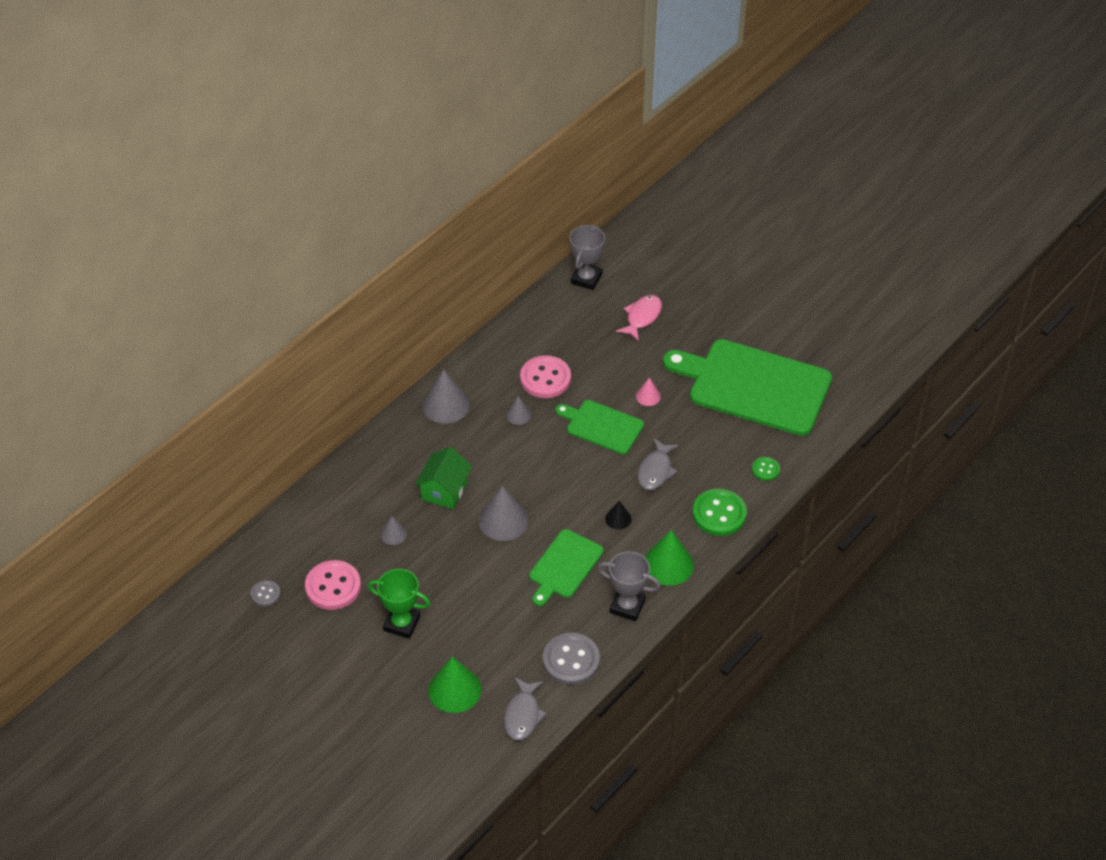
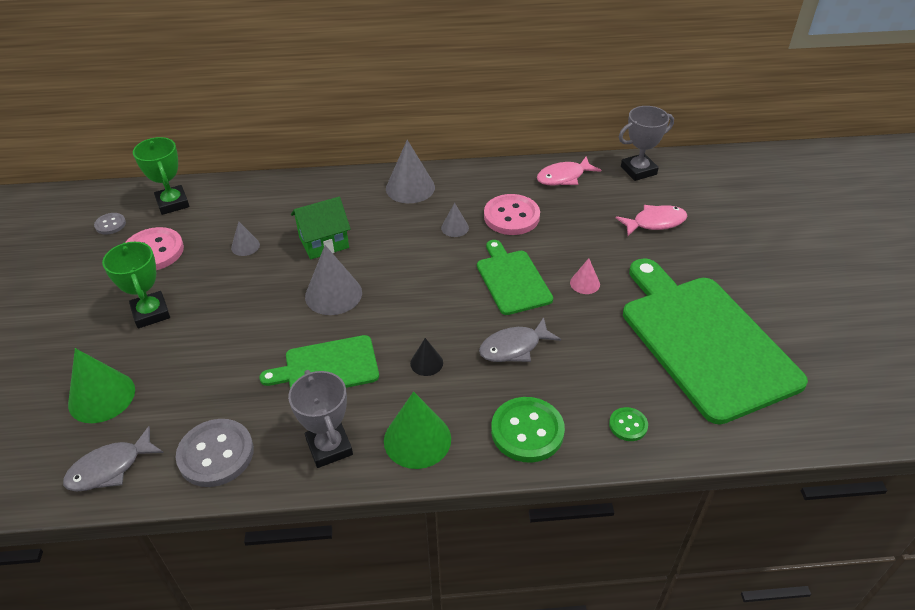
camera: 45 degrees right, 5 degrees down
(285, 544) = (173, 203): none -> green trophy
(542, 320) = (564, 177): none -> pink fish

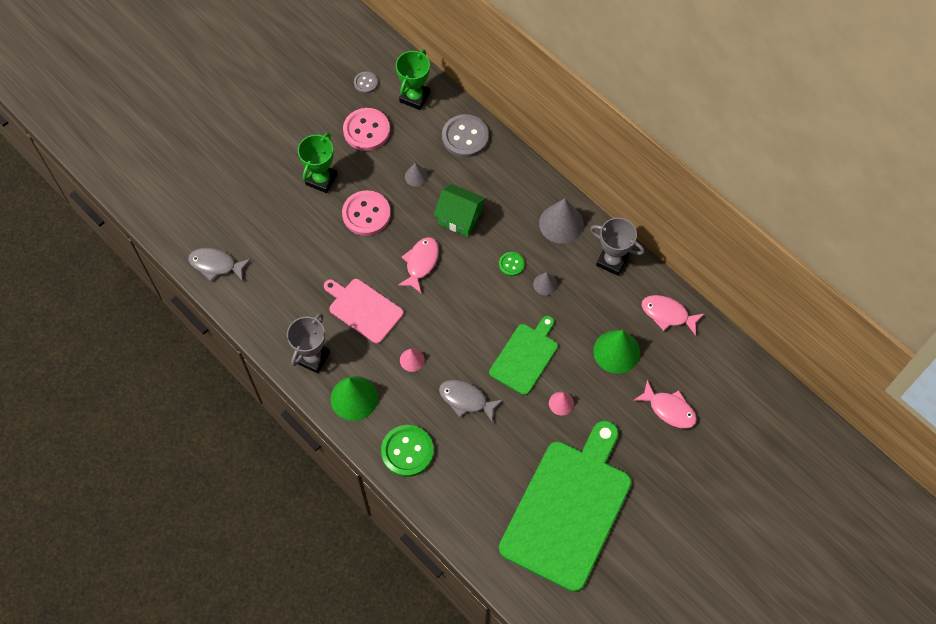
camera: 50 degrees right, 20 degrees up
(101, 397) = (250, 215): green cone -> green cone (616, 351)
(216, 454) = (263, 306): grey button -> grey button (465, 137)
(327, 367) = (363, 309): green cutting board -> pink cutting board
(333, 294) = (421, 263): grey cone -> pink fish
(426, 363) = (412, 360): black cone -> pink cone
(511, 216) = (589, 311): pink button -> pink button (366, 214)
(628, 425) = (457, 504): green button -> green button (511, 264)
(638, 170) = (725, 360): grey trophy -> grey trophy (612, 261)

